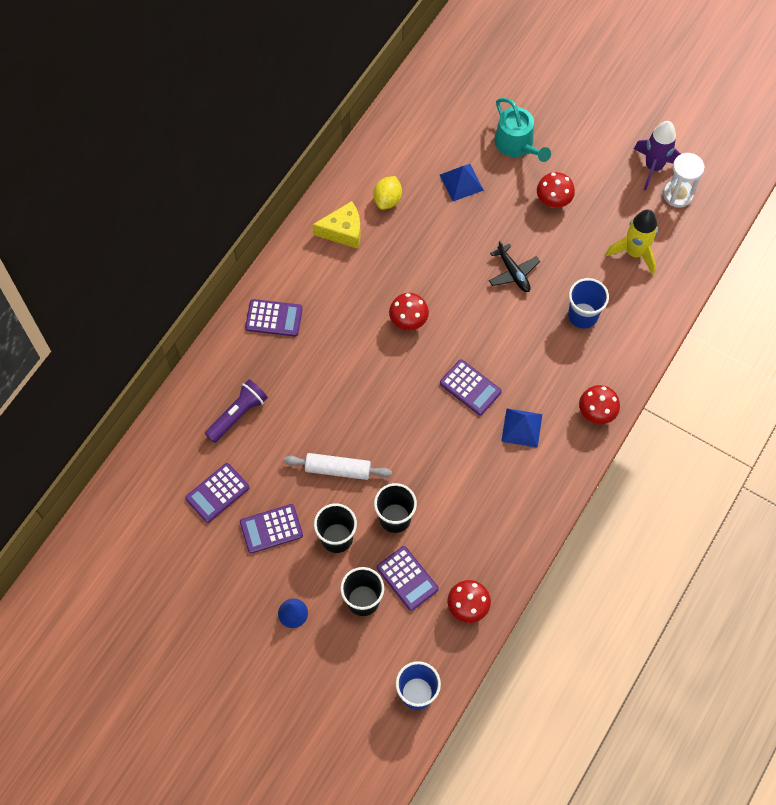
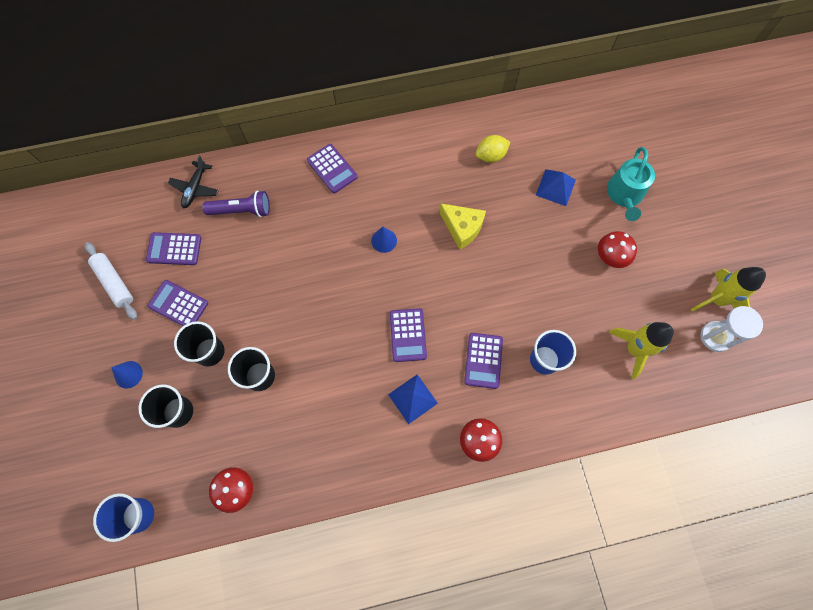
camera: 45 degrees right, 5 degrees up
(338, 469) = (261, 306): white rolling pin -> white rolling pin (114, 283)
(343, 231) = (438, 151): yellow cheese -> yellow cheese (462, 228)
(376, 336) = (384, 240): none -> blue cone
(407, 578) = (221, 427): purple calculator -> purple calculator (483, 360)
(408, 321) = (416, 249): red mushroom -> none
(513, 273) = (525, 282): black plane -> black plane (195, 188)
(653, 167) = (716, 299): purple rocket -> yellow rocket

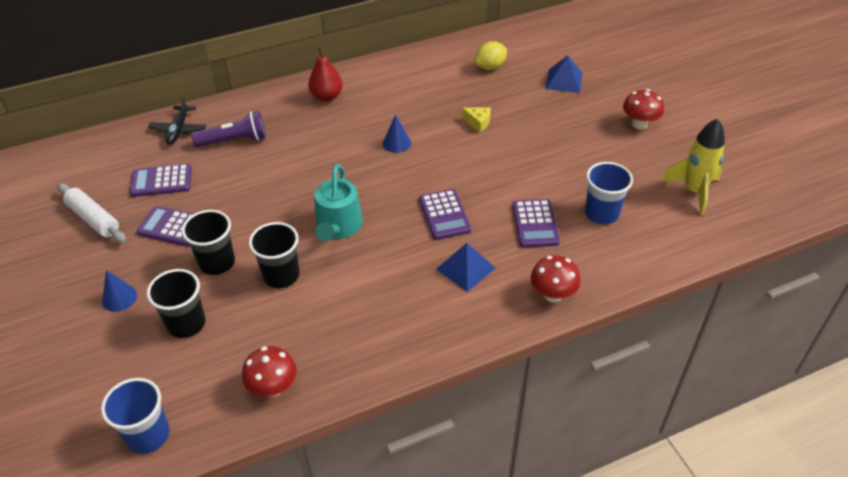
camera: 10 degrees left, 25 degrees down
(332, 169) = (327, 96): purple calculator -> red pear
(462, 228) = (478, 122): yellow cheese -> yellow cheese, size x0.59
(624, 195) = (635, 77): turquoise watering can -> turquoise watering can (338, 227)
(715, 337) = (773, 169): white hourglass -> none
(716, 299) = (760, 140): yellow rocket -> none

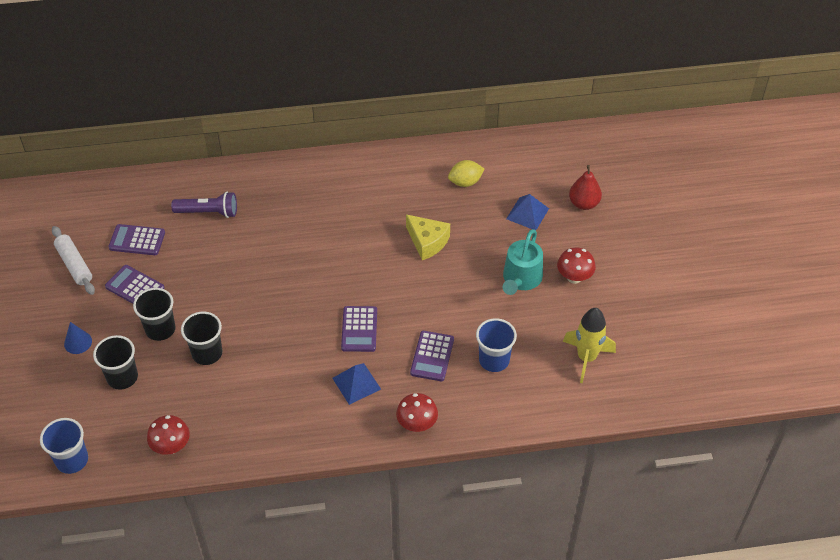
camera: 15 degrees right, 5 degrees up
(178, 130) = (165, 190): black plane -> none
(327, 96) = (303, 183): red pear -> red pear (584, 203)
(338, 227) = (267, 319): turquoise watering can -> turquoise watering can (521, 279)
(396, 143) = (347, 247): blue cone -> none
(478, 122) = (427, 242): yellow cheese -> yellow cheese, size x1.70

